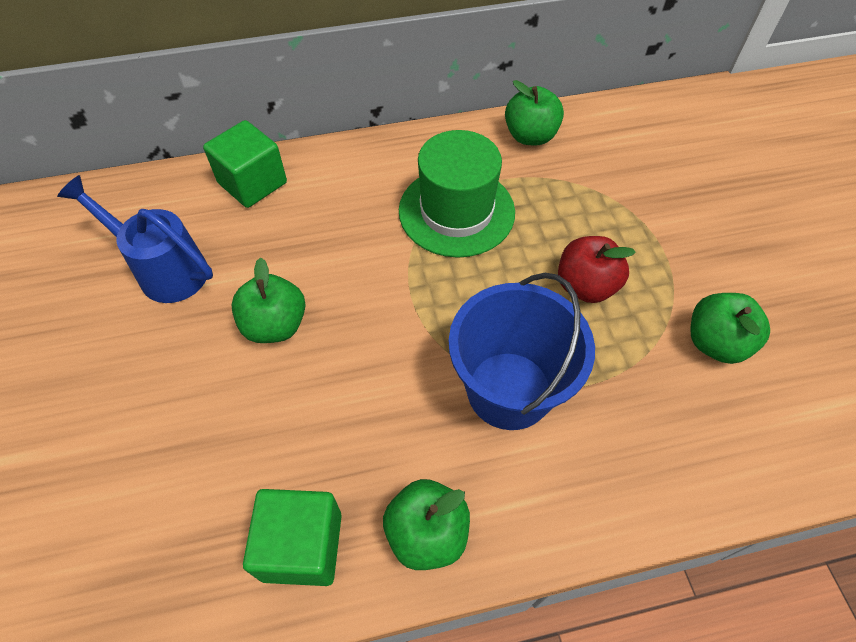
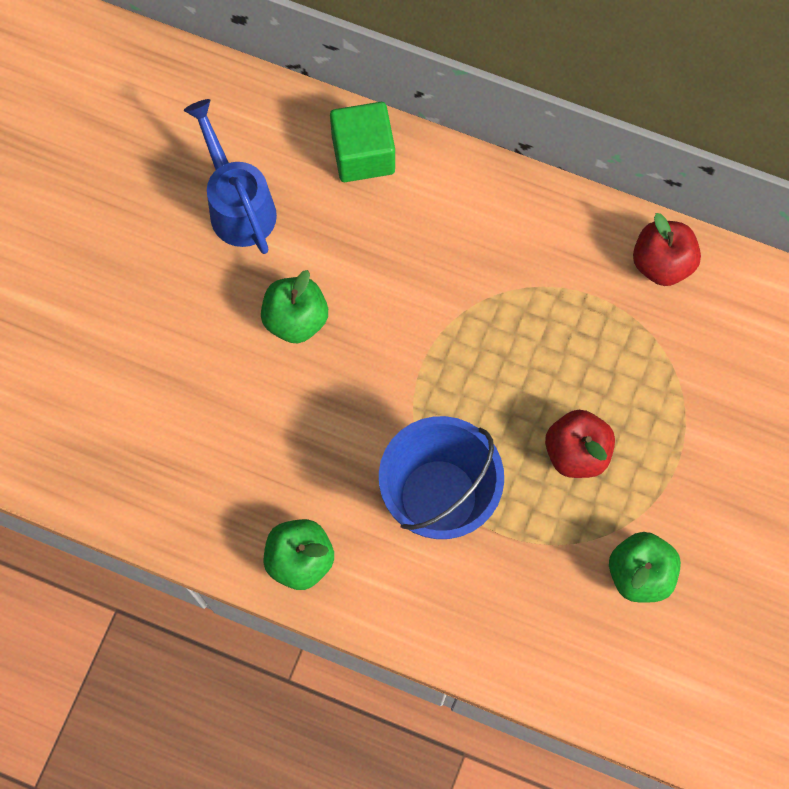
camera: 35 degrees right, 15 degrees up
(302, 546) = (211, 509): green cube -> none
(456, 211) = (524, 304): green hat -> none
(530, 136) = (661, 263): green apple -> red apple

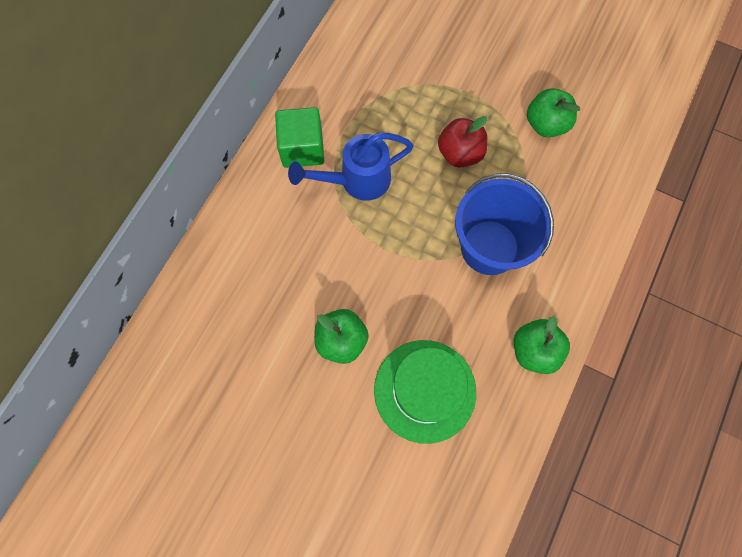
camera: 85 degrees left, 0 degrees up
(238, 204) = (236, 381): blue watering can -> blue watering can (356, 181)
(239, 424) = (425, 390): none -> green hat
(363, 154) = (209, 278): green cube -> green cube (302, 148)
(661, 263) = (326, 85): red apple -> none

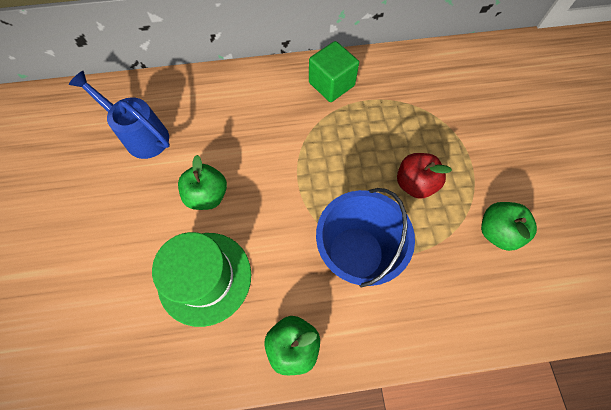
camera: 55 degrees right, 5 degrees down
(356, 181) = (335, 130): blue watering can -> blue watering can (141, 135)

